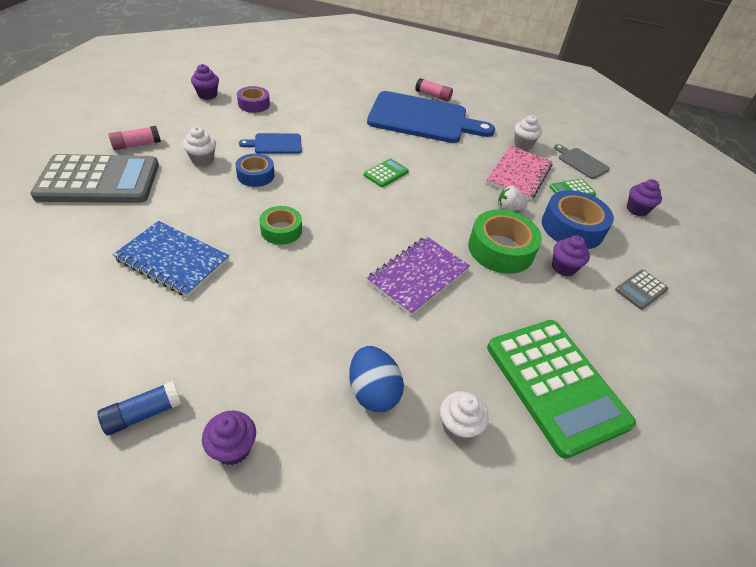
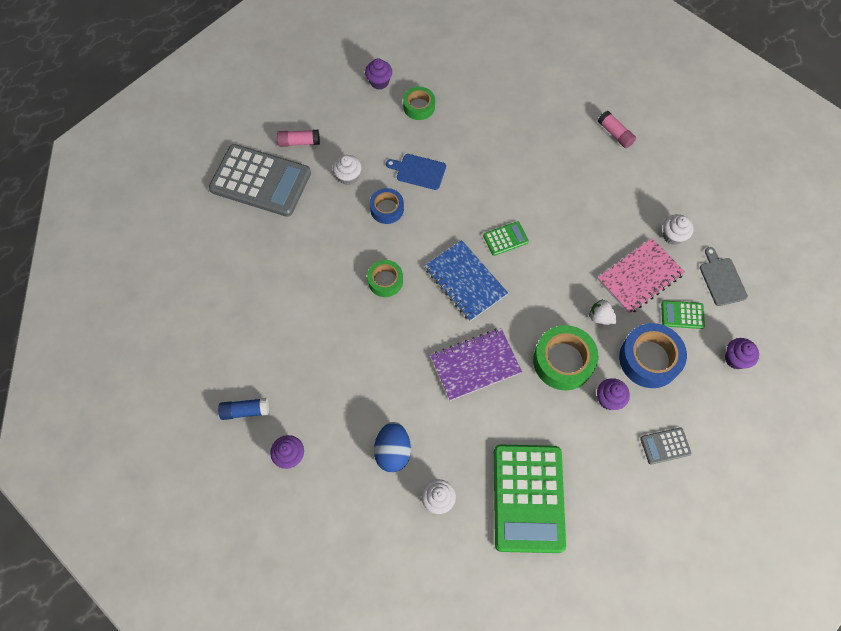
camera: 30 degrees right, 20 degrees up
(173, 260) = (294, 286): blue notebook -> blue notebook (465, 281)
(254, 104) = (419, 107): purple tape -> green tape
(422, 119) = (583, 169): blue cutting board -> none

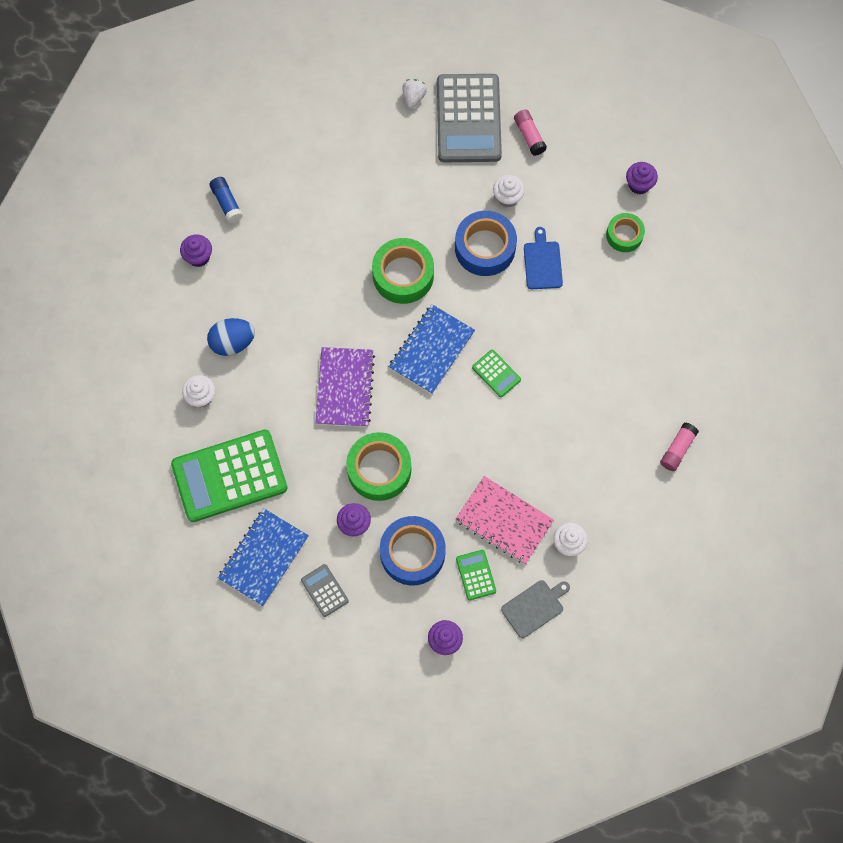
camera: 70 degrees right, 5 degrees up
(385, 281) = (403, 275): green tape -> green tape, size x1.65
(387, 209) = (485, 248): blue tape -> blue tape, size x1.65
(475, 365) = (345, 388): purple notebook -> purple notebook turned 45 degrees clockwise
(600, 317) = (441, 493): white strawberry -> white strawberry (413, 97)
(619, 491) = (263, 557): none -> blue notebook

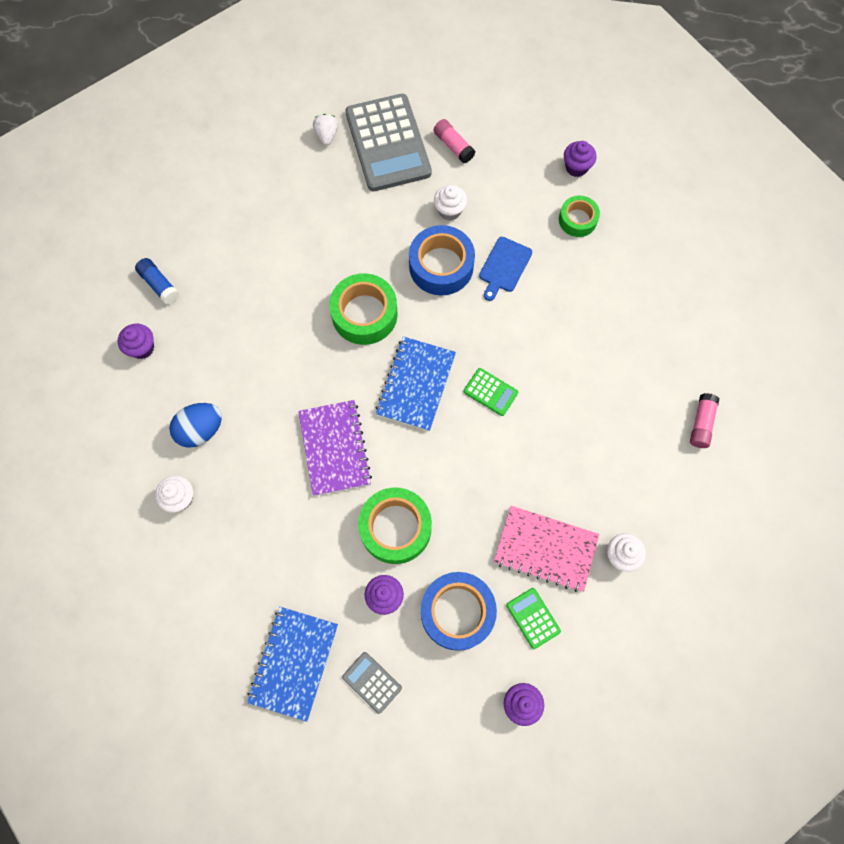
camera: 15 degrees left, 0 degrees up
(229, 476) = (233, 579): green calculator -> none
(534, 607) = (607, 637): grey cutting board -> none
(542, 263) = (504, 267): blue cutting board -> blue cutting board turned 135 degrees counterclockwise

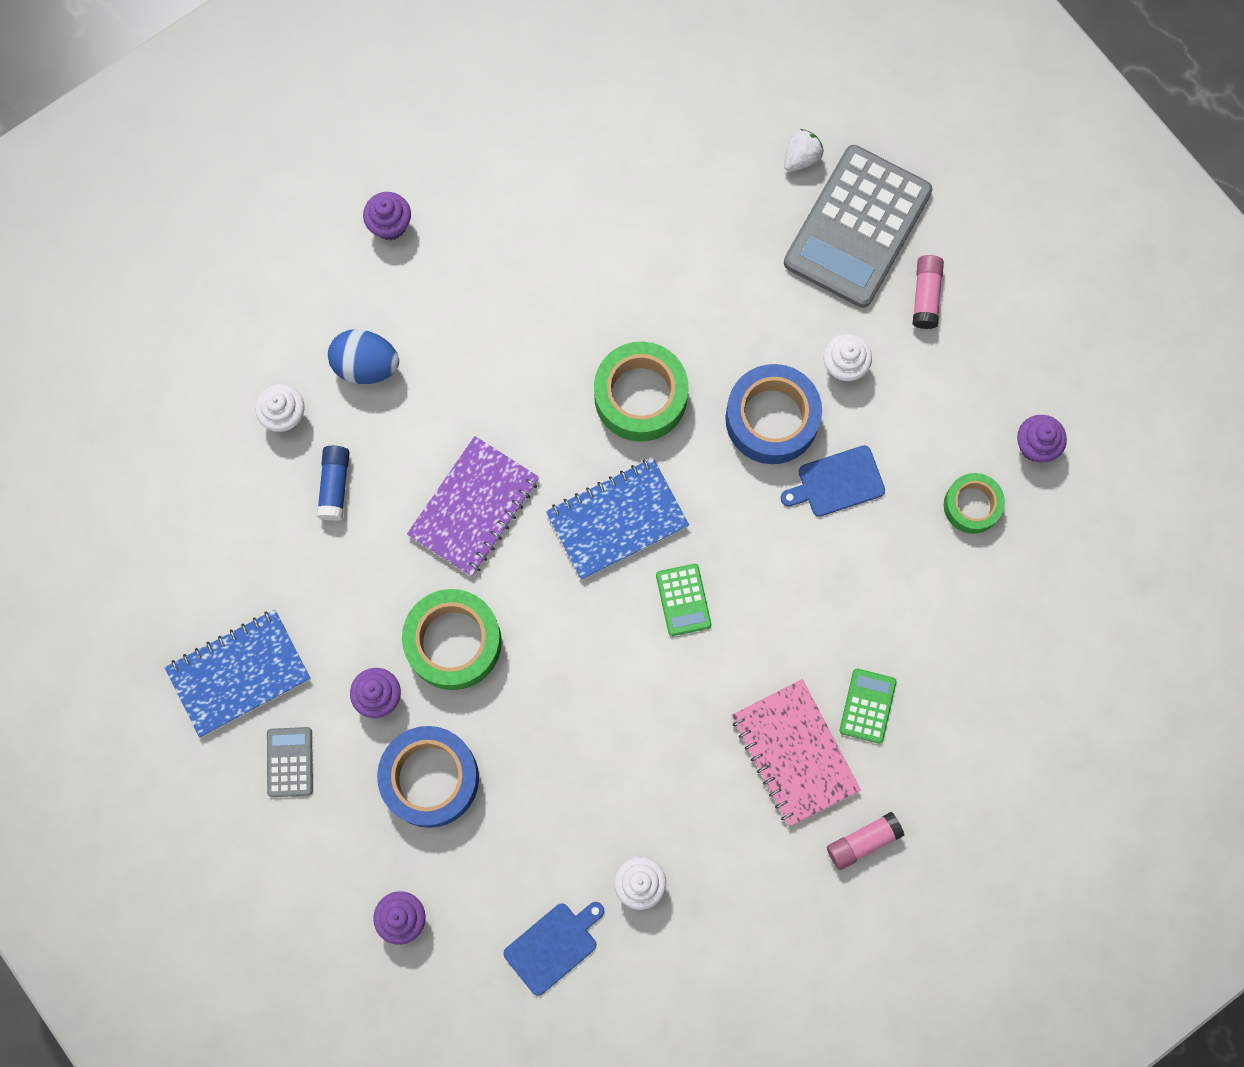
camera: 45 degrees right, 5 degrees up
(159, 285) = (469, 171): blue glue stick -> blue glue stick (335, 485)
(533, 618) = (494, 855): green calculator -> green calculator (867, 706)
(545, 549) = (574, 804): pink notebook -> pink notebook (794, 753)
(613, 633) = (553, 946): none -> blue cutting board

